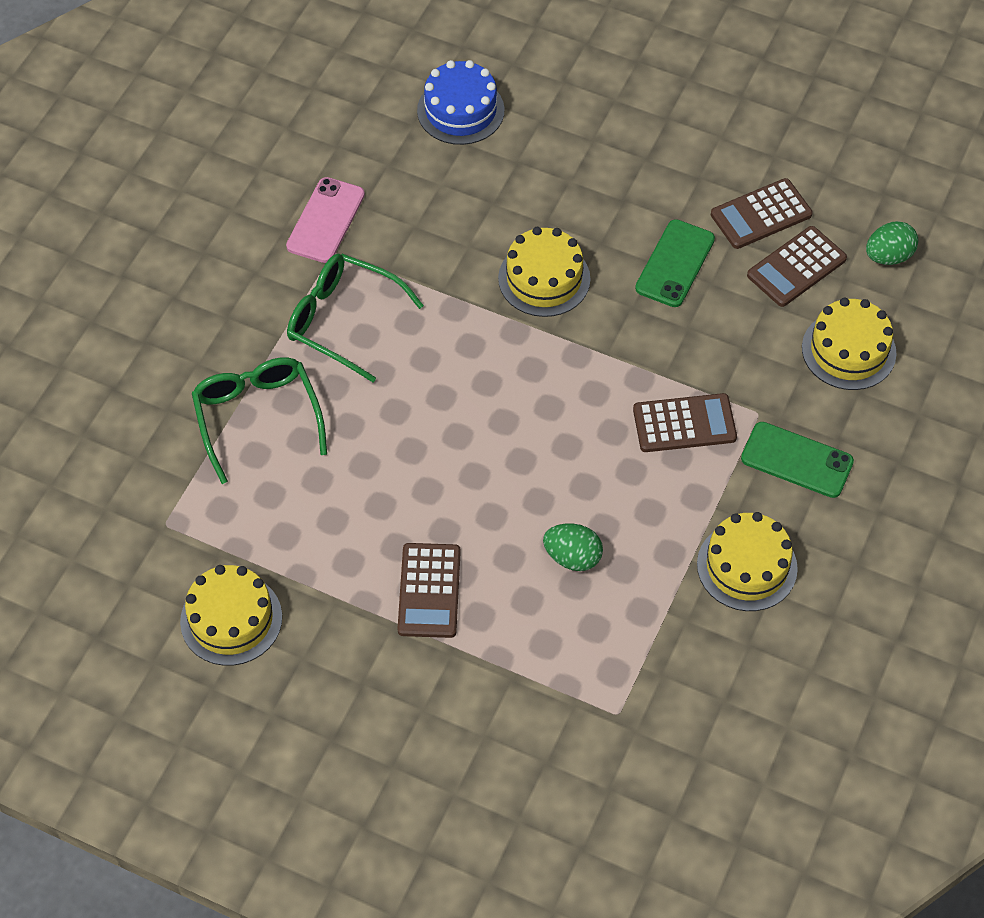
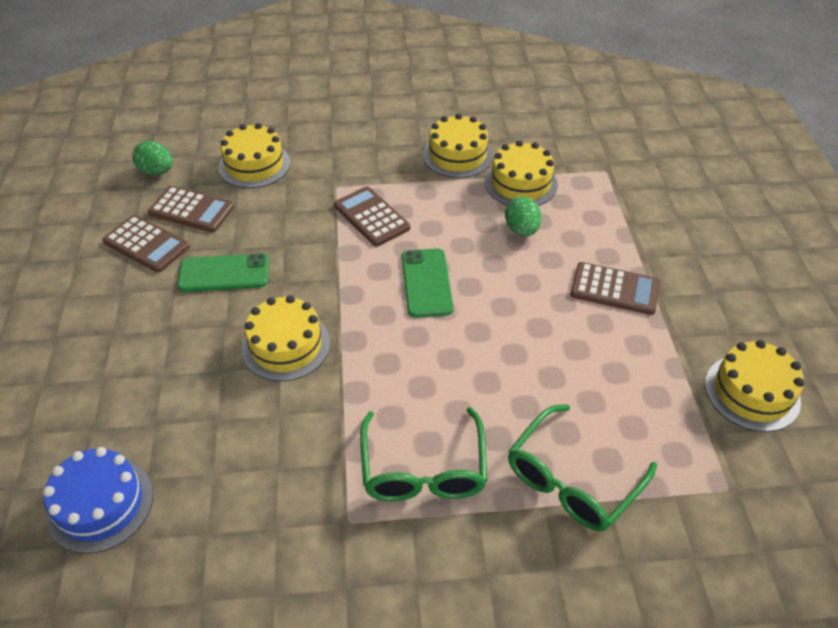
camera: 120 degrees left, 10 degrees down
(326, 220) = (312, 552): pink phone -> none
(429, 591) = (614, 289): brown calculator -> brown calculator turned 45 degrees clockwise
(652, 604) = (521, 183): none -> yellow cake
(797, 460) = (362, 160): green phone -> green phone (426, 283)

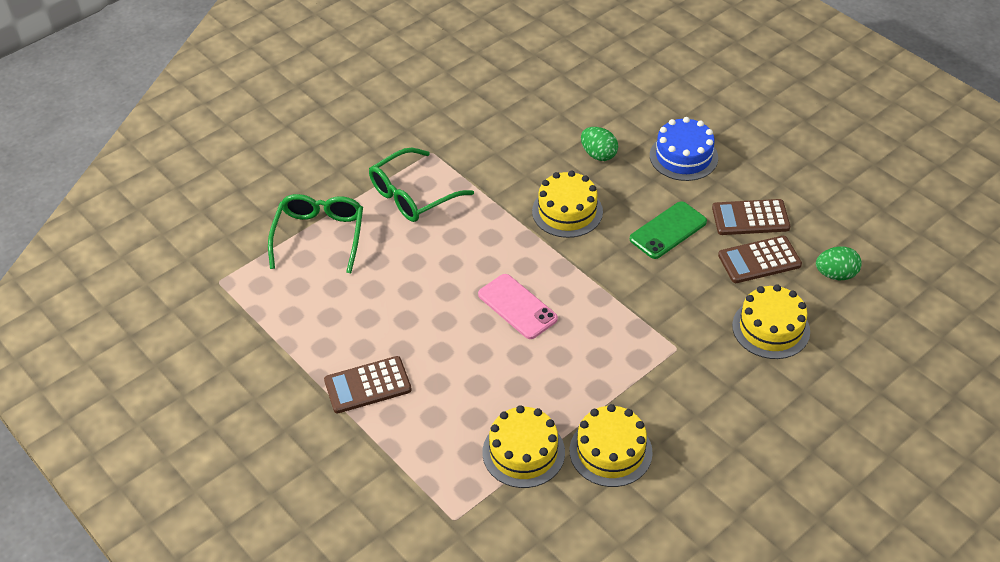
camera: 145 degrees right, 0 degrees up
(100, 504) = (568, 93): blue cake -> blue cake (683, 156)
(371, 217) = (616, 337): brown calculator -> none
(423, 469) = (413, 195): green glasses -> green glasses turned 90 degrees counterclockwise
(426, 283) = (517, 307): green phone -> pink phone
(521, 230) = (483, 399): green egg -> green egg (598, 154)
(752, 392) = (223, 356): yellow cake -> none

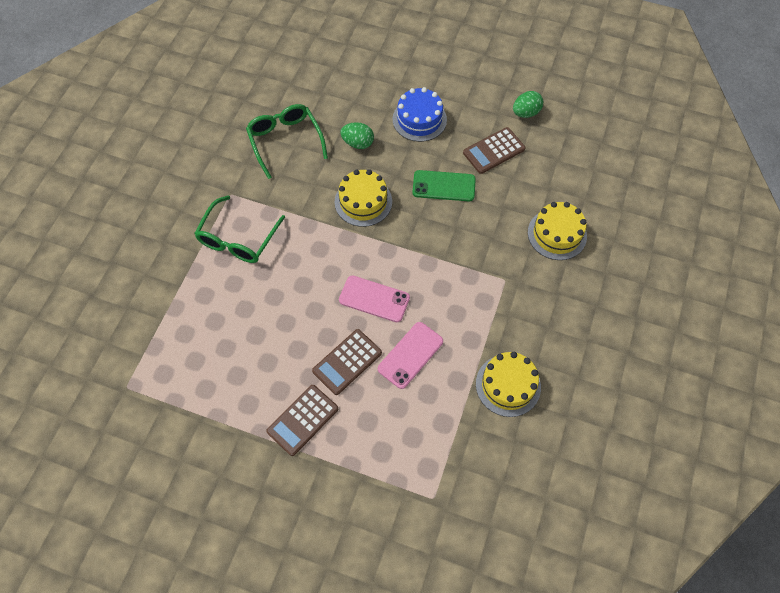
camera: 30 degrees left, 15 degrees up
(319, 236) = (185, 308): green glasses -> green glasses (285, 141)
(521, 375) = (410, 355): none -> pink phone
(523, 452) = (449, 417): yellow cake -> none
(668, 230) = (444, 186): green phone -> green phone turned 75 degrees clockwise
(759, 260) = (519, 183): brown calculator -> brown calculator (347, 362)
(835, 274) = (574, 172): green egg -> green egg (525, 113)

